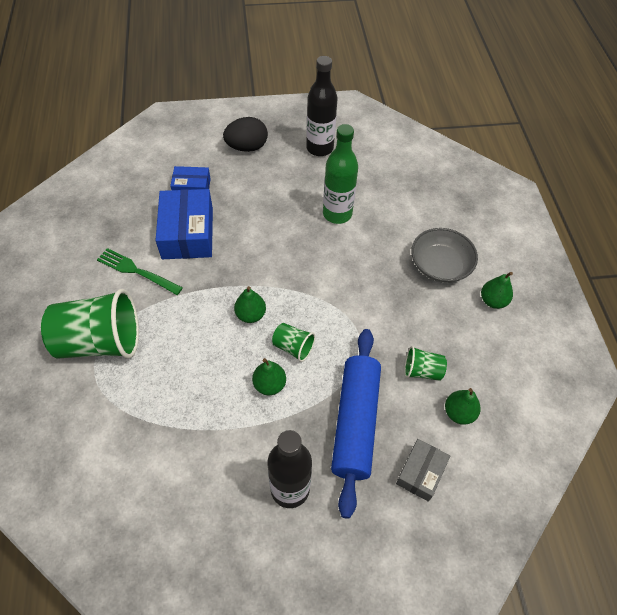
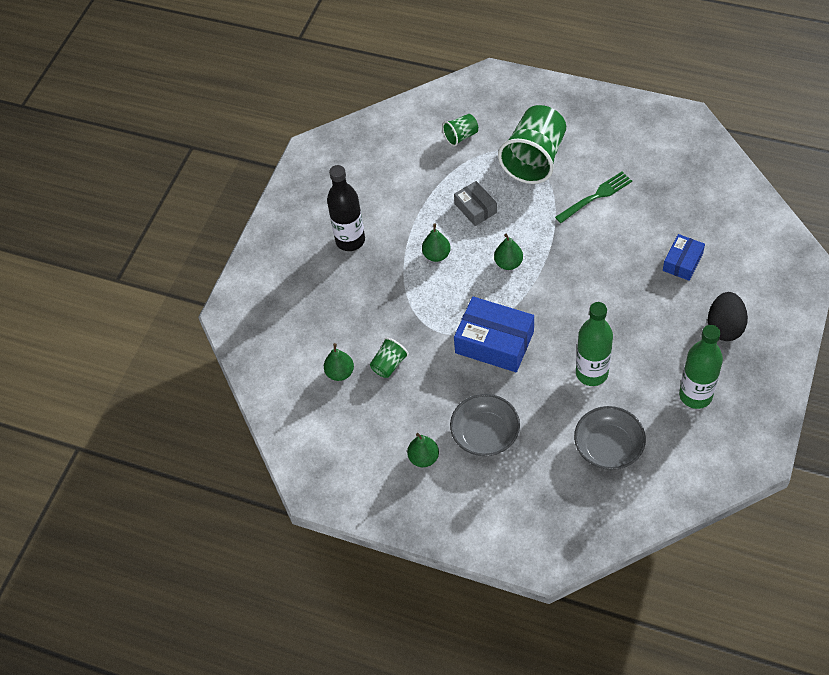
camera: 125 degrees right, 0 degrees up
(188, 233) = (623, 243): blue box -> blue box (494, 342)
(293, 347) = (461, 282): green cup -> green cup (461, 136)
(319, 148) = (695, 395): black bottle -> green bottle
(355, 422) = (373, 299): blue rolling pin -> none
(396, 184) = (608, 447): none -> grey bowl
(421, 473) = (312, 324): grey box -> grey box (475, 208)

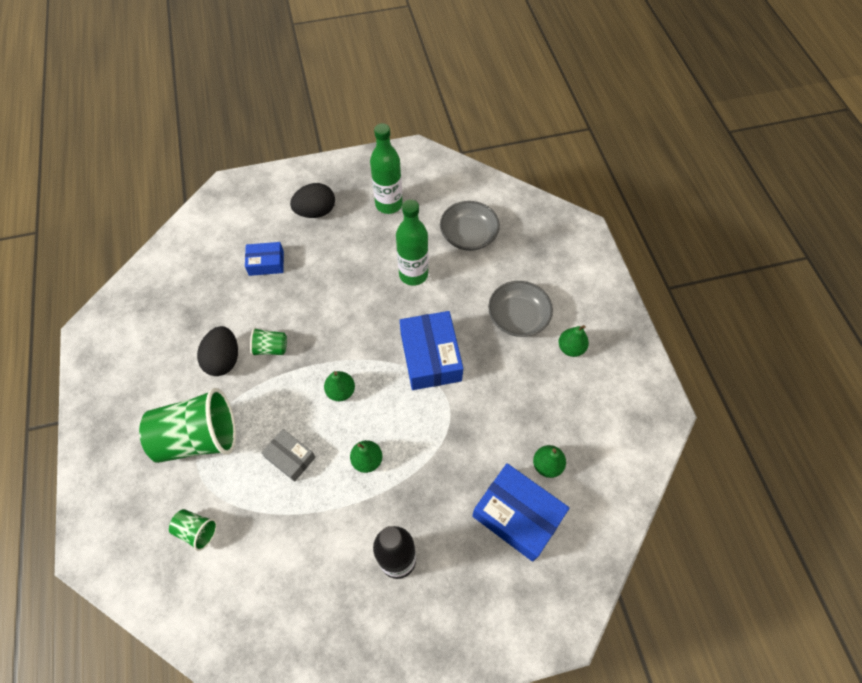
camera: 130 degrees left, 5 degrees up
(320, 329) = (517, 515): none -> blue box
(389, 364) = (509, 428): green cup -> green cup (271, 348)
(475, 208) = (290, 457): grey box -> grey box turned 75 degrees counterclockwise
(595, 196) = (224, 359): green fork -> black egg

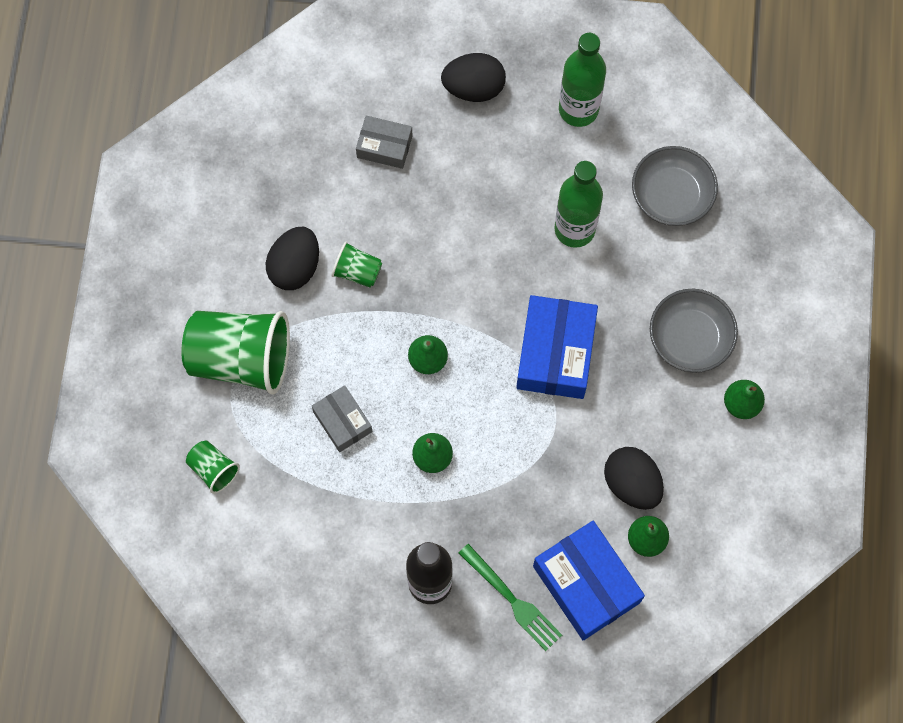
camera: 20 degrees right, 10 degrees up
(266, 263) = (384, 146): blue box -> grey box
(466, 549) = (512, 600): none -> green fork
(520, 428) = (631, 484): none -> black egg

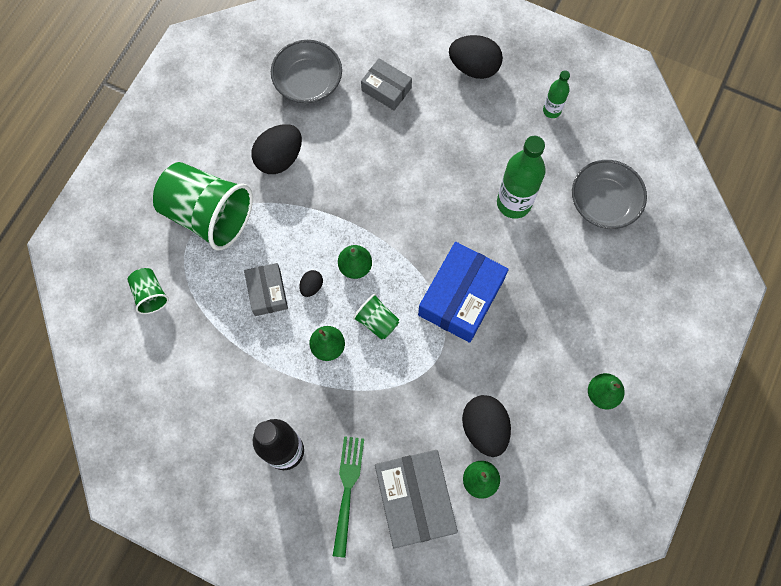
camera: 20 degrees right, 0 degrees up
(357, 271) = (327, 178): green cup -> green cup (377, 321)
(388, 398) = (311, 286): none -> black egg
(512, 600) = (347, 490): green fork -> green fork turned 150 degrees counterclockwise
(578, 109) = (551, 110): green bottle -> green bottle, size x0.54
(586, 584) = (414, 500): blue box -> grey box
(690, 338) = (578, 323): grey bowl -> grey bowl (308, 82)

